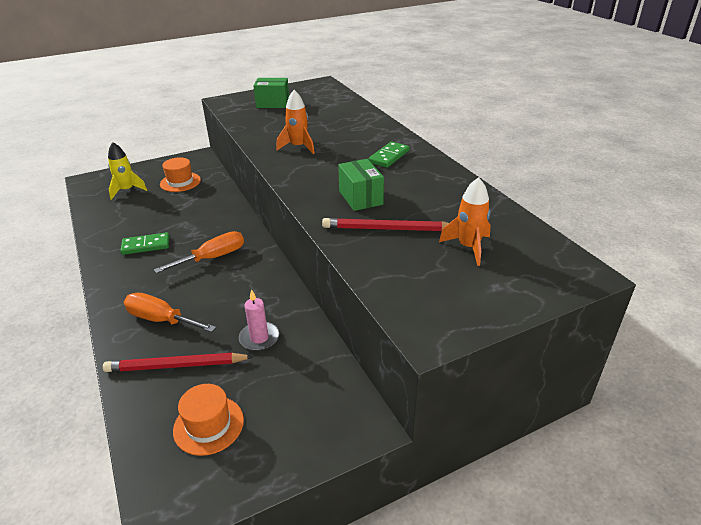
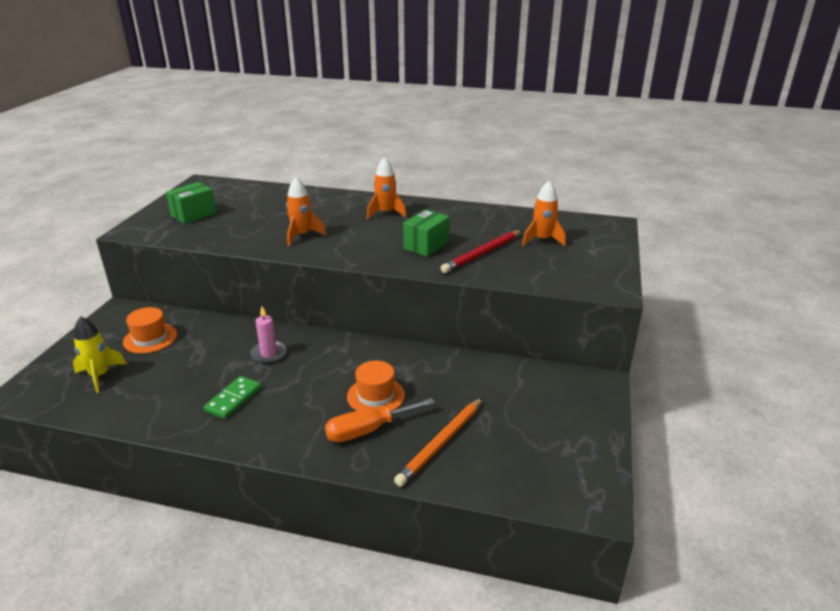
camera: 50 degrees left, 5 degrees down
(176, 365) = (441, 443): red pencil -> orange pencil
(208, 425) = (528, 451): orange hat -> orange hat (375, 396)
(213, 257) = (317, 369): orange screwdriver -> none
(259, 338) = (460, 389): pink candle -> pink candle (269, 354)
(360, 198) = (426, 245): green box -> green box turned 75 degrees counterclockwise
(389, 156) = (386, 213): green domino -> orange rocket

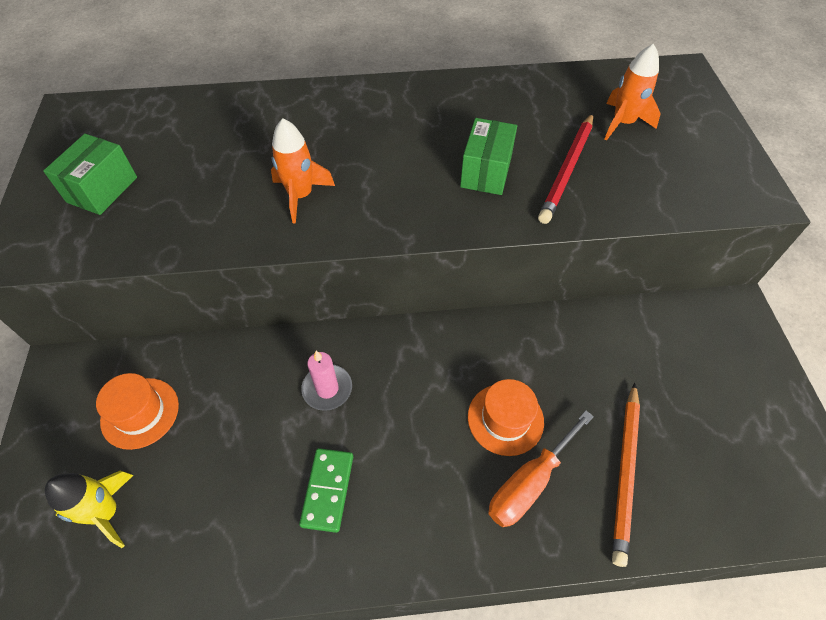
camera: 20 degrees left, 25 degrees up
(386, 213) = (391, 117): orange rocket -> none

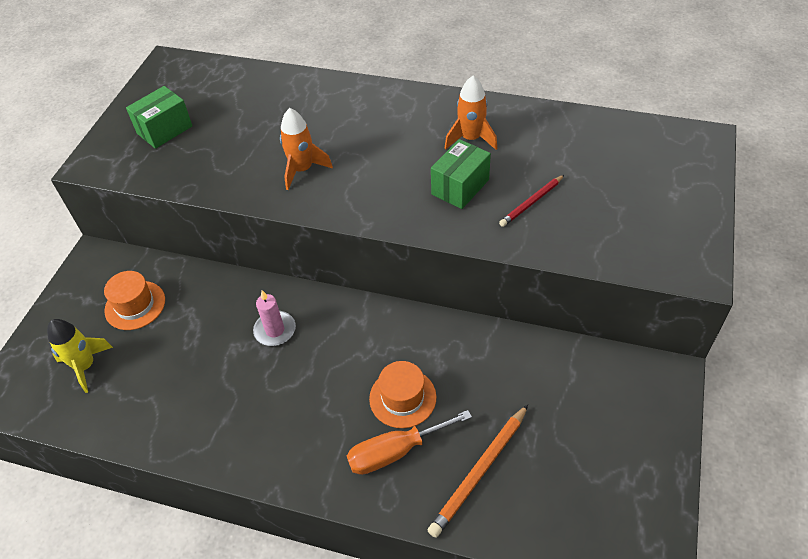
camera: 25 degrees right, 5 degrees down
(328, 490) = (240, 403): green domino -> none
(567, 170) = (531, 202): red pencil -> red pencil, size x0.62
(623, 123) = (609, 174): orange rocket -> orange rocket (471, 139)

